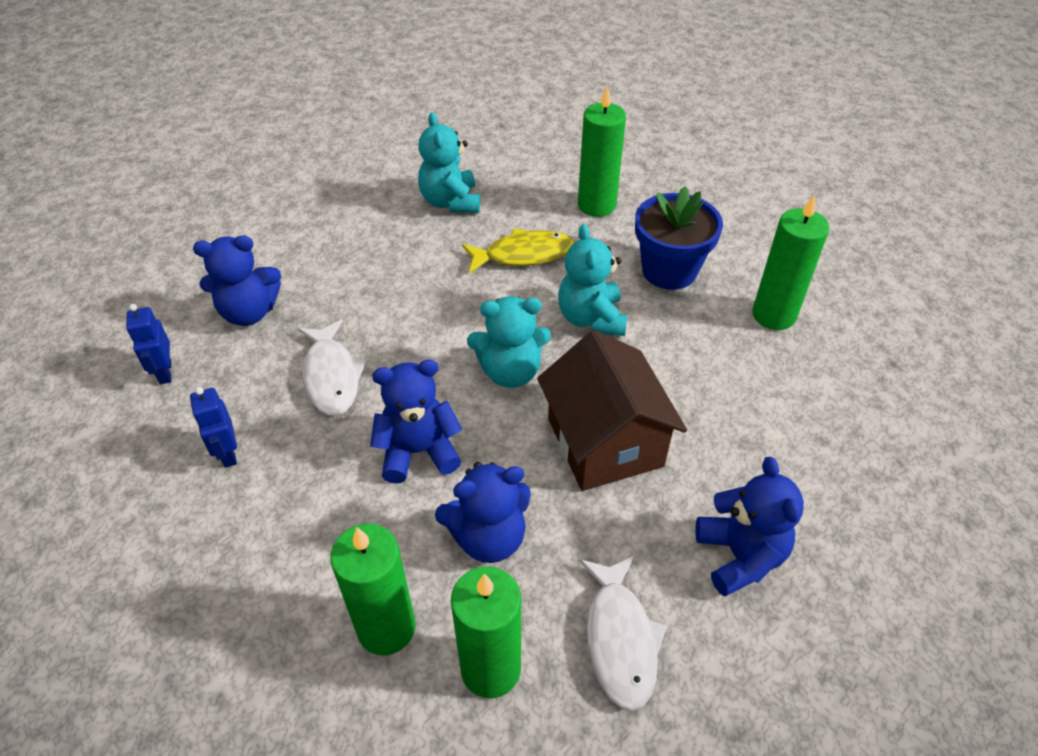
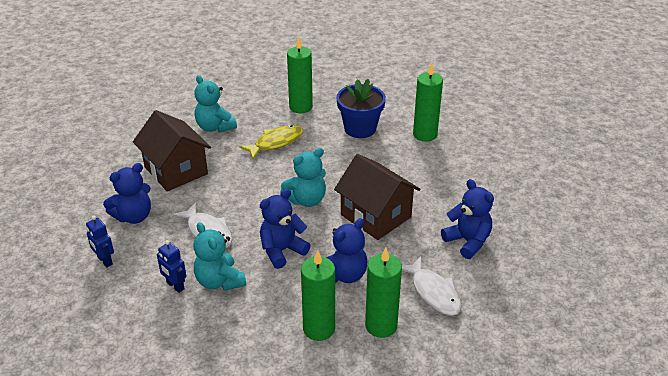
camera: 25 degrees left, 10 degrees down
(353, 256) = (176, 170): none -> brown house
(591, 318) = (333, 162): turquoise teddy bear -> turquoise teddy bear (219, 281)

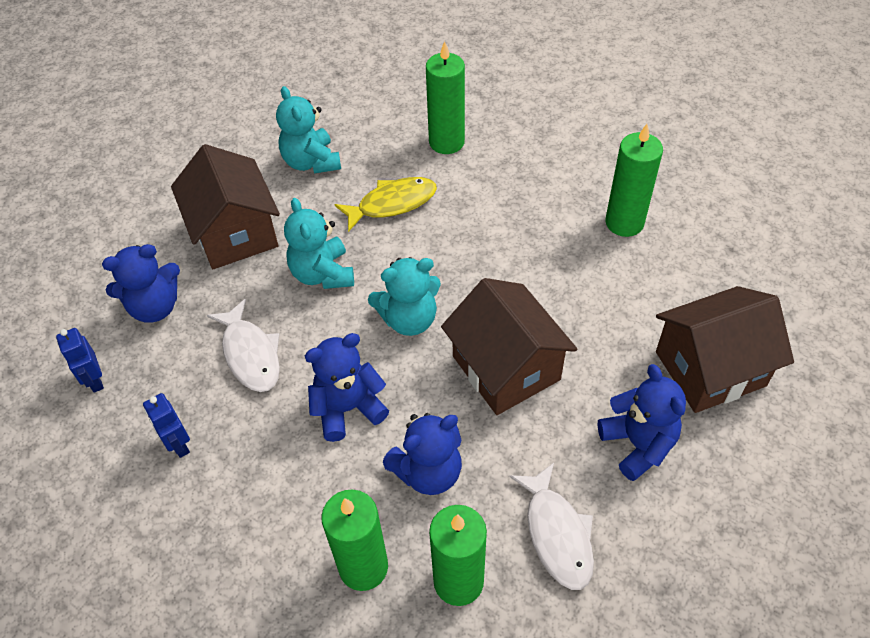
camera: 15 degrees right, 15 degrees up
(219, 281) = (243, 448): turquoise teddy bear -> turquoise teddy bear (322, 274)
(360, 128) = (526, 196): blue flower pot -> none
(498, 199) = (710, 369): none -> brown house

